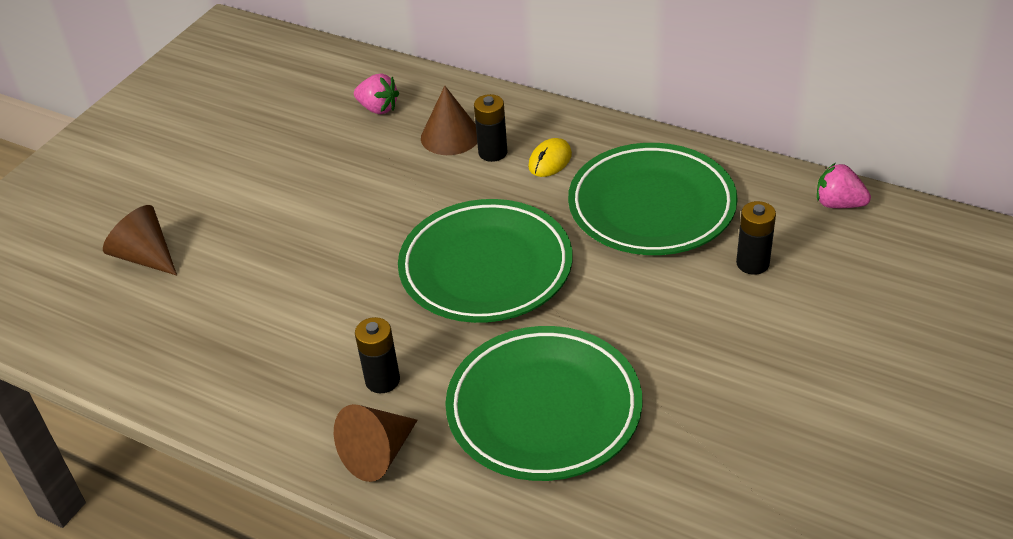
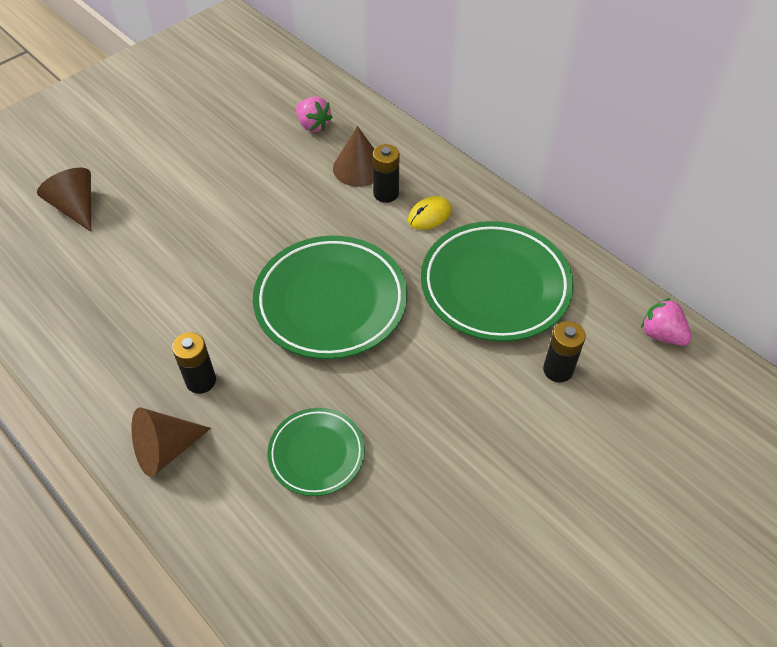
camera: 15 degrees right, 10 degrees up
(544, 409) = (316, 454): green plate -> green plate, size x0.55

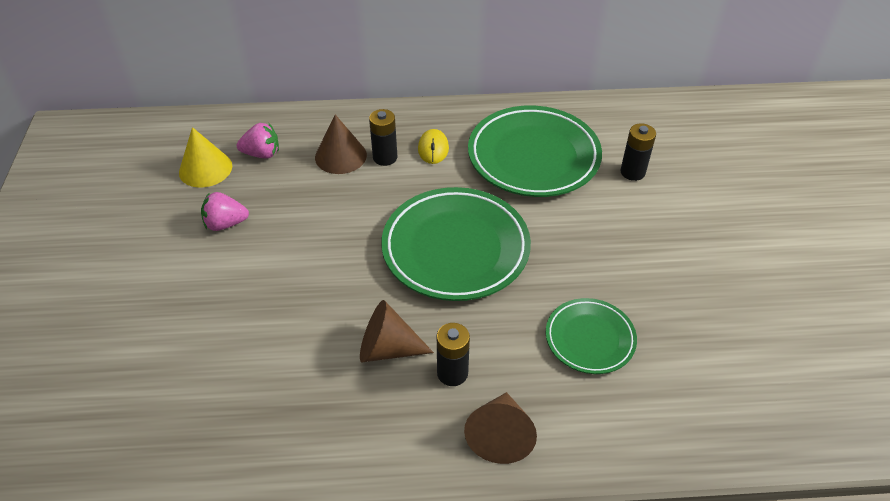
camera: 50 degrees left, 5 degrees down
(76, 207) = (151, 359): brown cone -> brown cone (387, 348)
(266, 109) = (205, 169): none -> yellow cone
(661, 334) = (648, 111): pink strawberry -> pink strawberry (225, 224)

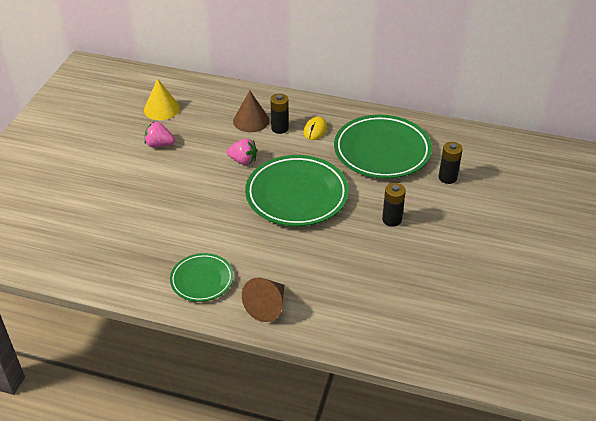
camera: 20 degrees right, 5 degrees down
(262, 154) = (201, 108): pink strawberry -> pink strawberry (243, 161)
(387, 348) = (223, 241): brown cone -> none
(452, 373) = (256, 265): black battery -> black battery (392, 220)
(589, 339) = (355, 270): green plate -> green plate (202, 280)

